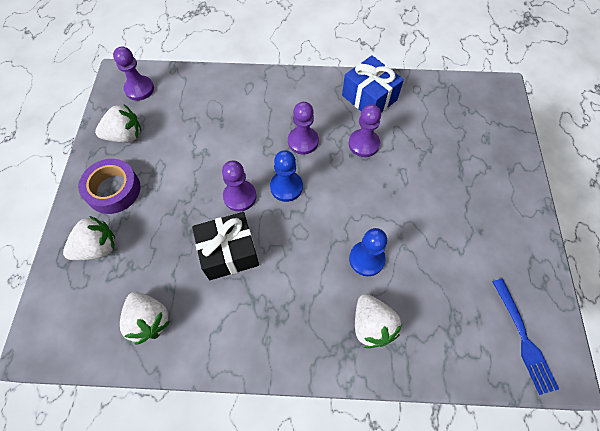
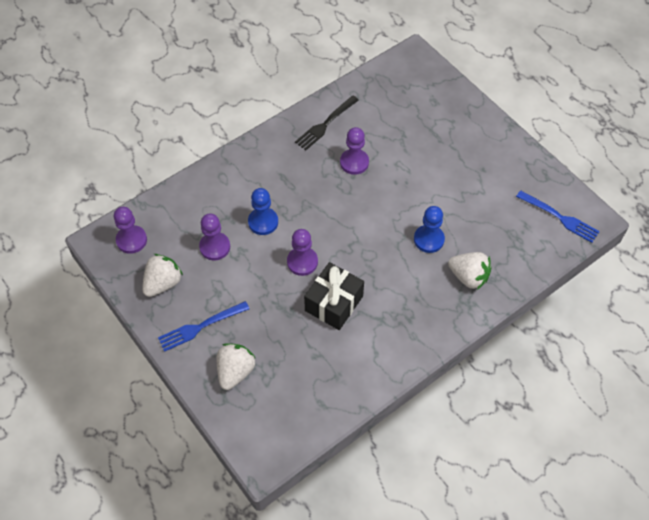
camera: 40 degrees left, 5 degrees down
(113, 190) = (200, 327): purple tape -> blue fork
(149, 320) = (325, 384): white strawberry -> none
(286, 187) = (329, 231): blue pawn -> blue pawn (263, 222)
(303, 141) = (308, 191): purple pawn -> purple pawn (215, 247)
(369, 97) = (325, 124): blue gift -> black fork

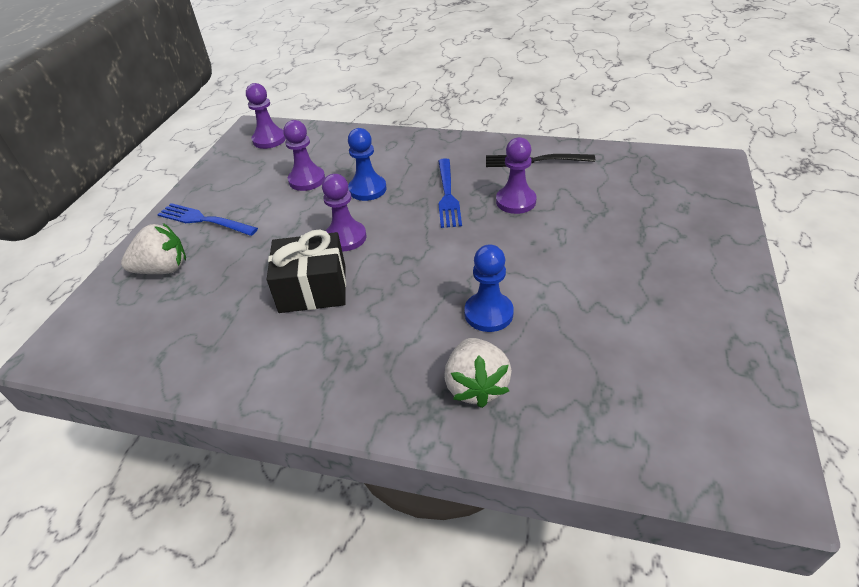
camera: 55 degrees right, 15 degrees down
(163, 283) = (237, 176): white strawberry -> none
(559, 217) = (706, 431): blue fork -> blue fork (447, 195)

